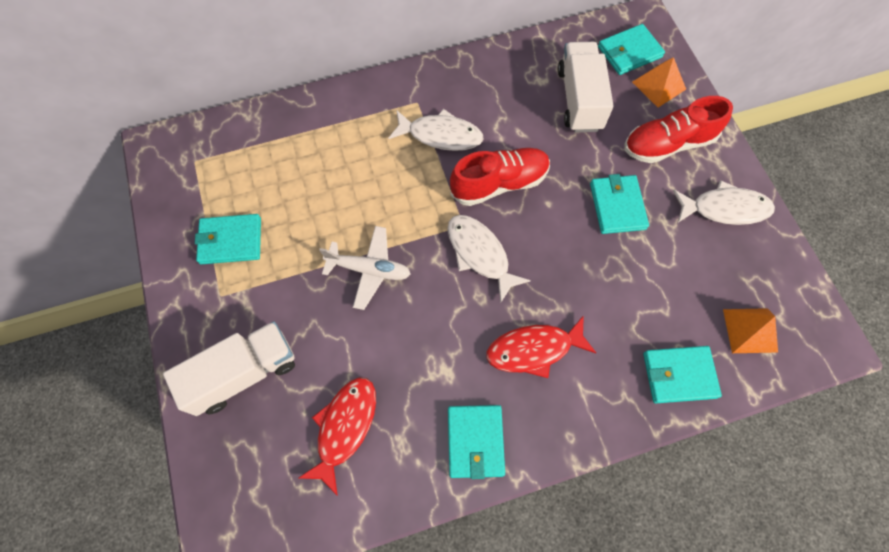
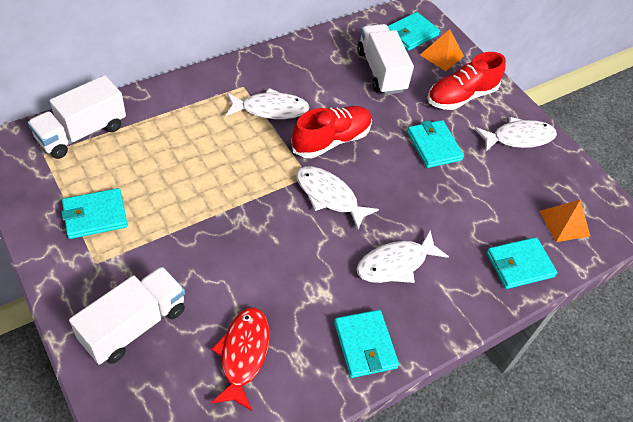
camera: 20 degrees left, 15 degrees down
(237, 140) = (82, 133): none -> white truck
(369, 270) = (233, 222): white plane -> none
(534, 349) = (396, 264): red fish -> white fish

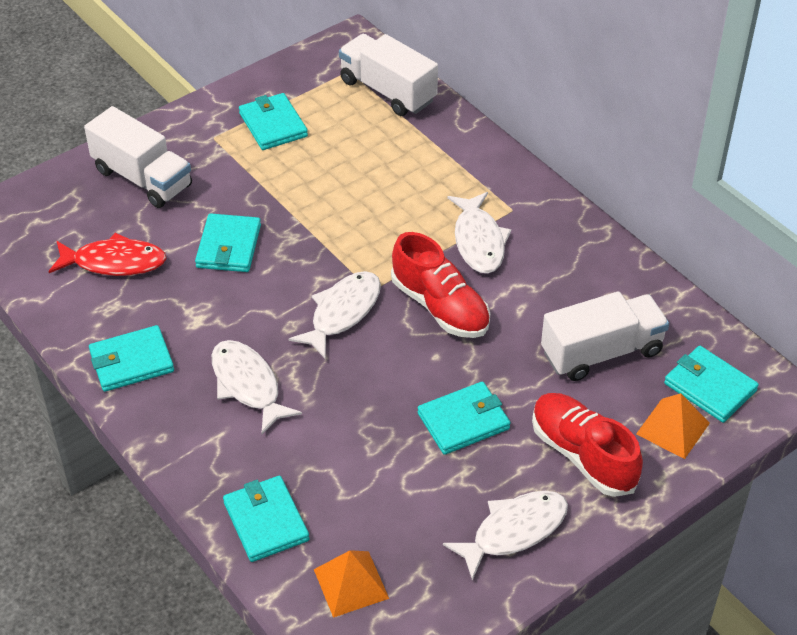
camera: 90 degrees right, 5 degrees down
(242, 263) = (228, 246): none -> turquoise wallet
(518, 138) = (514, 531): white fish -> white fish turned 105 degrees counterclockwise

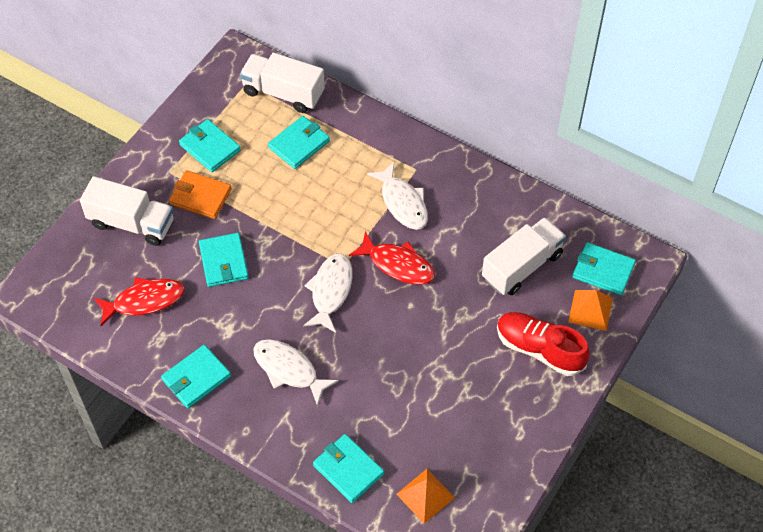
camera: 20 degrees left, 10 degrees up
(236, 172) = (200, 196): none -> orange wallet
(440, 307) = (397, 264): red shoe -> red fish
(463, 421) = (450, 349): turquoise wallet -> turquoise wallet (299, 144)
(514, 531) = (516, 421): white fish -> none

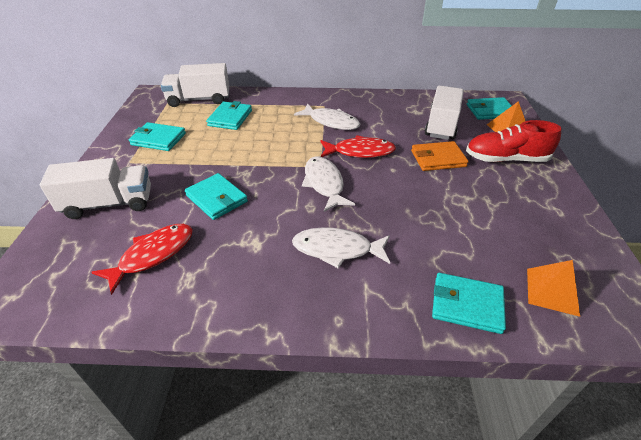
camera: 30 degrees left, 15 degrees down
(196, 378) = (250, 296): turquoise wallet -> none
(200, 196) = (168, 167): orange wallet -> orange wallet (438, 158)

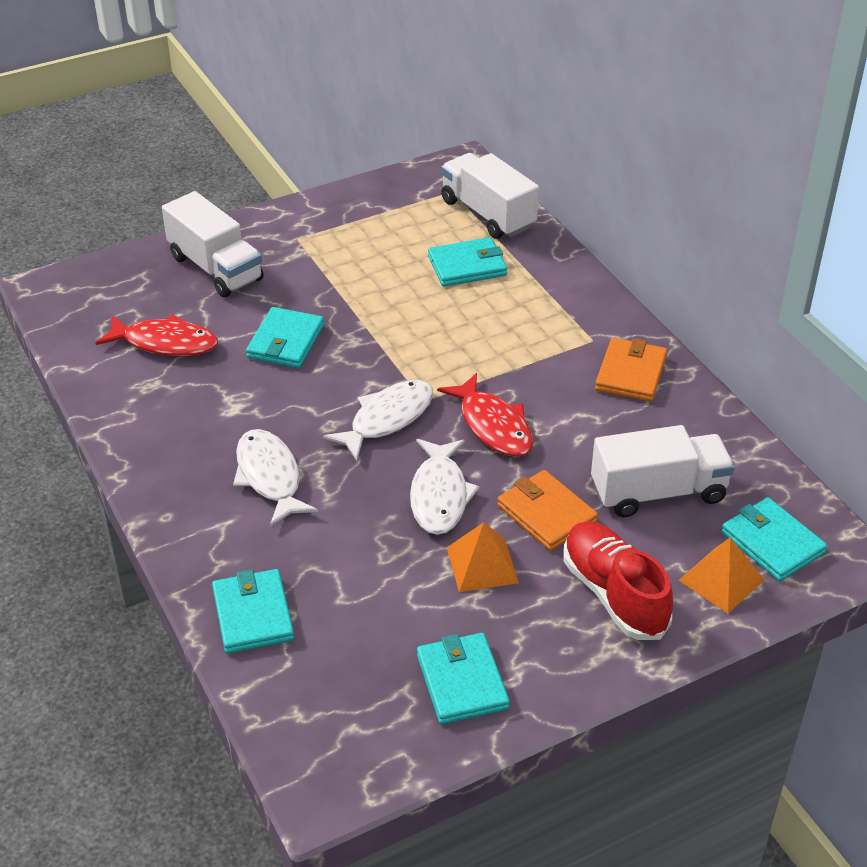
camera: 60 degrees right, 0 degrees up
(158, 139) = (361, 233): turquoise wallet -> turquoise wallet (462, 682)
(331, 122) = (549, 366): white fish -> white fish (439, 495)
(356, 104) = (631, 373): none -> orange wallet
(552, 291) = (327, 691): orange pyramid -> orange pyramid (482, 565)

